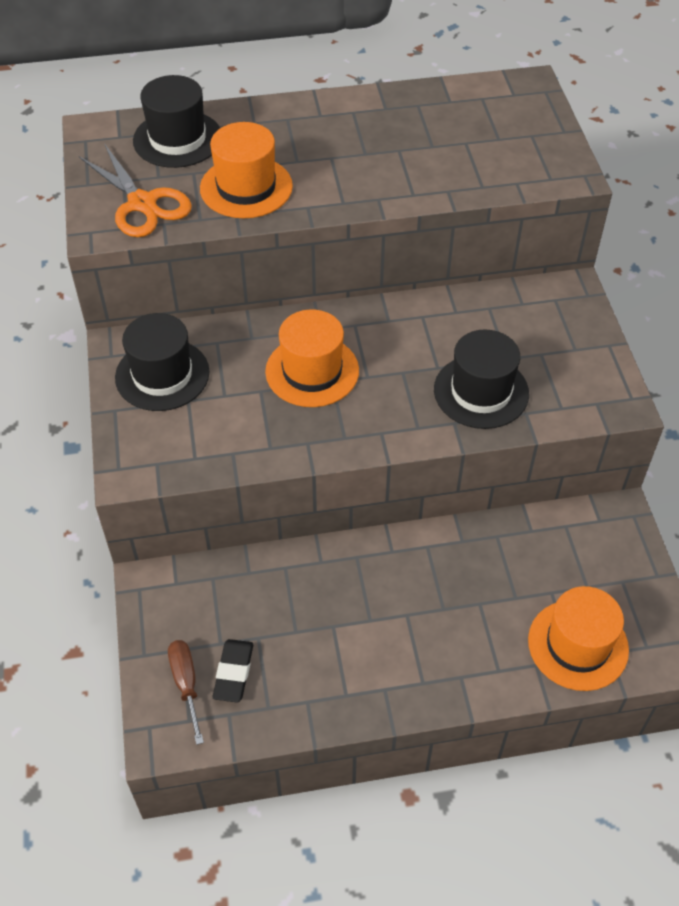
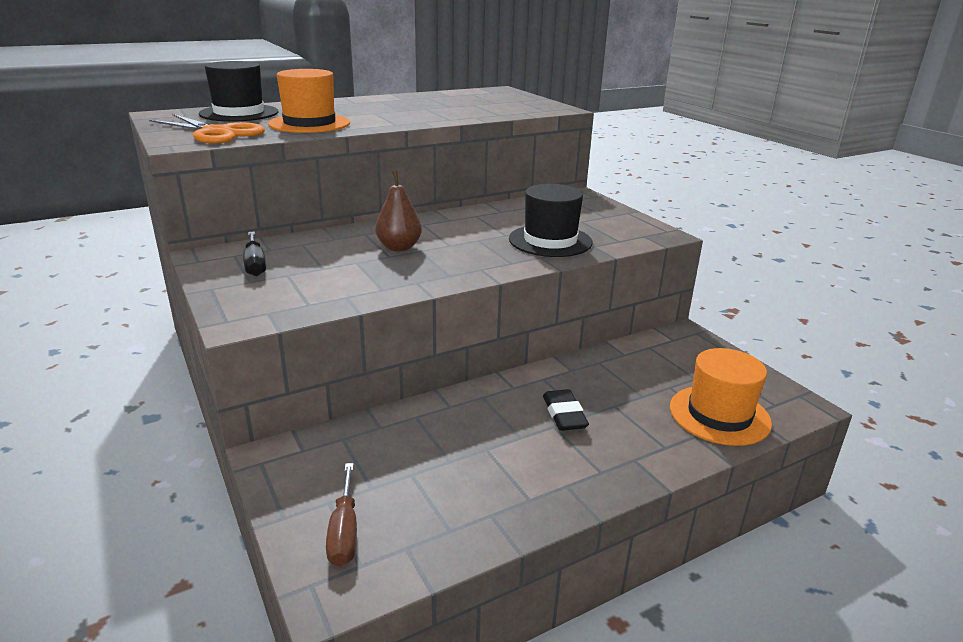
camera: 20 degrees left, 25 degrees down
(162, 375) = (255, 264): black hat -> black screwdriver
(186, 684) = (344, 531): brown screwdriver -> brown screwdriver turned 150 degrees counterclockwise
(233, 673) = (397, 509): black eraser -> black eraser (564, 414)
(312, 371) = (399, 247): orange hat -> brown pear

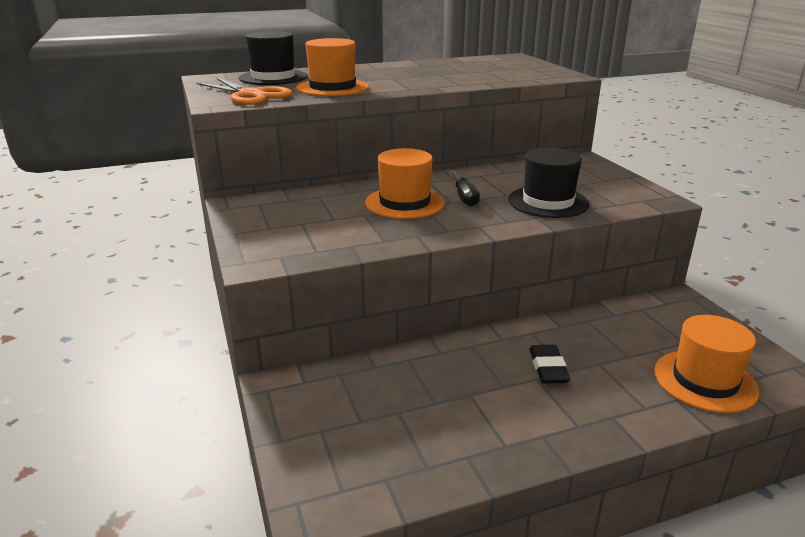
camera: 10 degrees right, 0 degrees up
(255, 264) = (275, 213): black screwdriver -> black screwdriver (464, 197)
(344, 531) = (332, 458): brown screwdriver -> none
(399, 247) = (404, 203): brown pear -> orange hat

